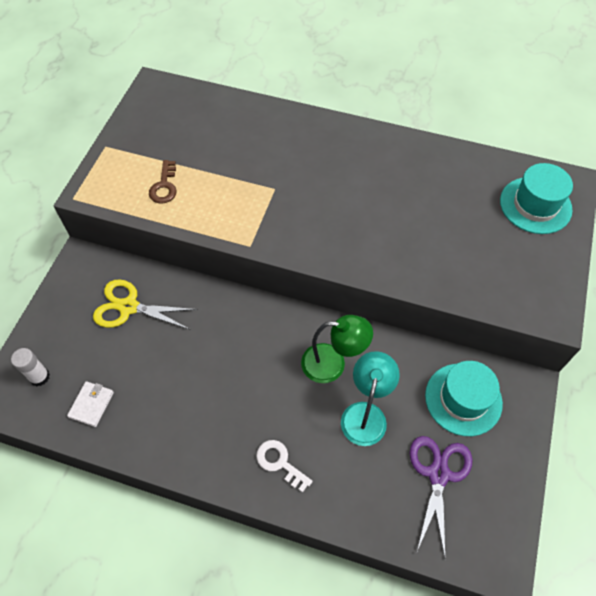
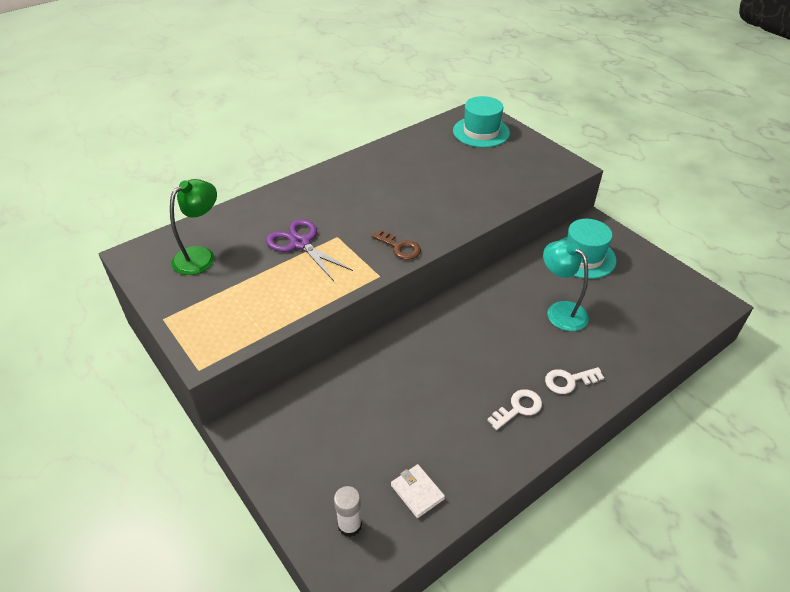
camera: 55 degrees left, 15 degrees down
(129, 307) = (334, 413): yellow scissors -> none
(164, 186) = (259, 299): brown key -> brown key (399, 247)
(219, 435) = (518, 408): none -> white key
(333, 364) = (504, 307): green lamp -> green lamp (201, 256)
(438, 474) = (633, 298): purple scissors -> purple scissors (300, 243)

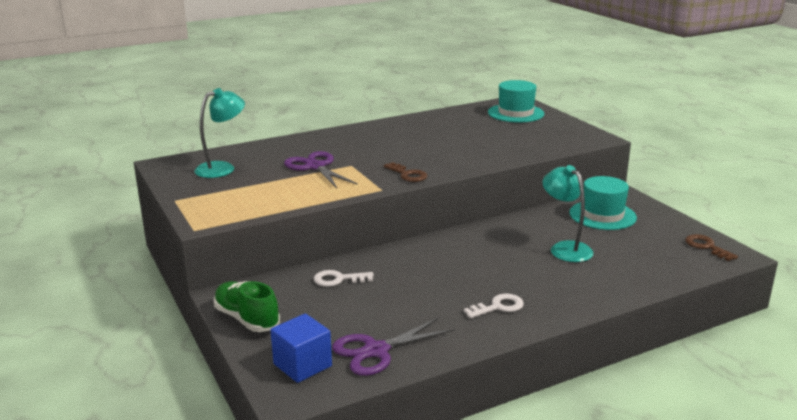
camera: 10 degrees right, 20 degrees down
(201, 256) = (222, 168): green lamp -> turquoise lamp
(275, 461) = (247, 319): none -> green shoe
(349, 525) = (302, 365): white glue stick -> blue cube
(417, 492) = (376, 351): white wallet -> purple scissors
(569, 381) = (558, 294): white key -> white key (338, 279)
(687, 293) = (706, 247): none -> brown key

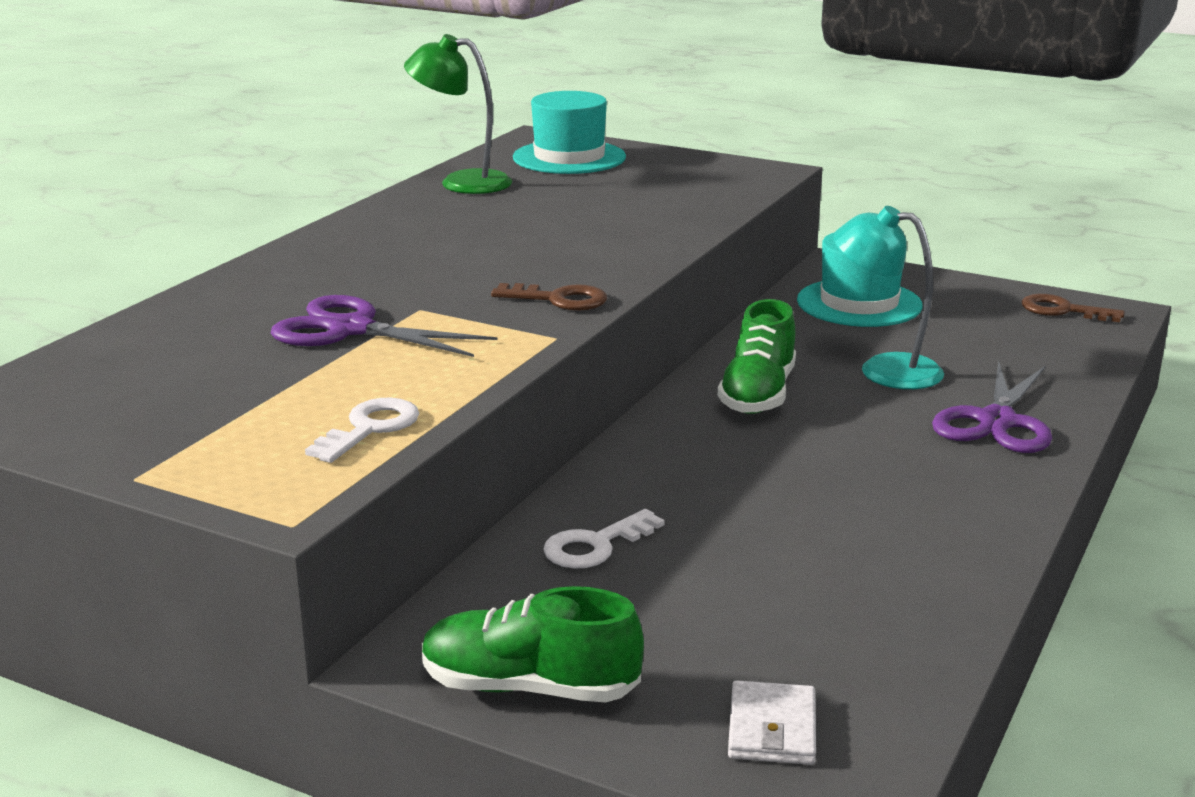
camera: 35 degrees left, 0 degrees up
(222, 168) = (140, 383): turquoise lamp -> none
(302, 365) = (772, 729): blue cube -> white wallet
(376, 351) = (858, 647): purple scissors -> purple scissors (996, 421)
(451, 115) = (461, 182): none -> green lamp
(490, 242) = (758, 394): none -> green shoe
(498, 307) = (931, 496): white key -> white key (370, 428)

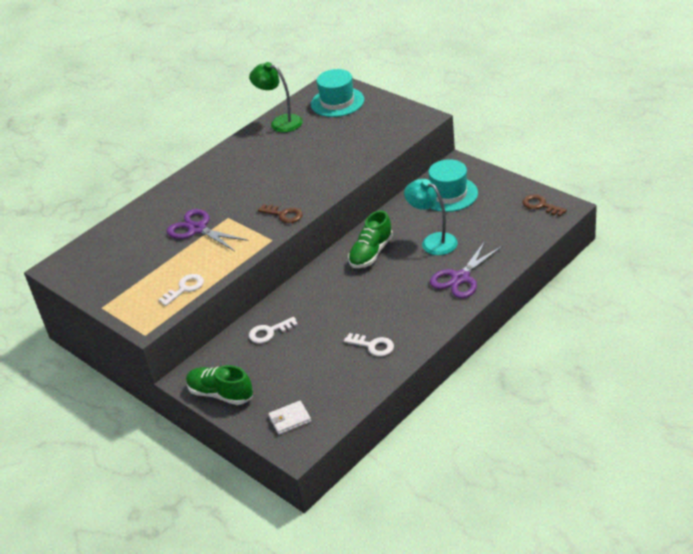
camera: 20 degrees right, 15 degrees up
(772, 729) = (290, 419): white wallet -> white wallet turned 45 degrees clockwise
(887, 552) = (373, 346): none -> white key

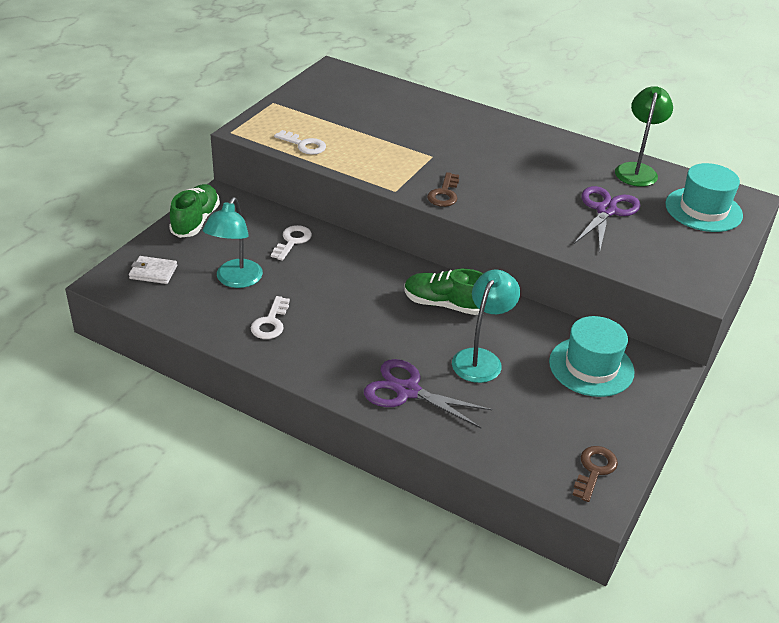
camera: 70 degrees right, 0 degrees up
(197, 229) = (407, 139): purple scissors -> purple scissors (606, 211)
(269, 332) = (292, 241): white key -> white key turned 60 degrees clockwise
(290, 419) = (153, 272): white wallet -> white wallet turned 45 degrees counterclockwise
(314, 366) = (235, 280): none -> turquoise lamp

